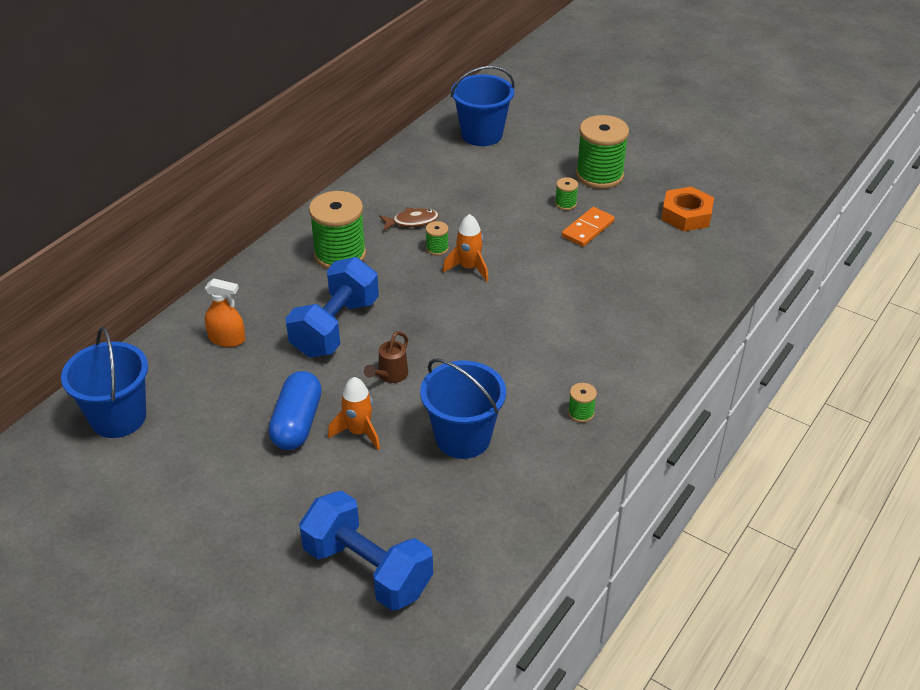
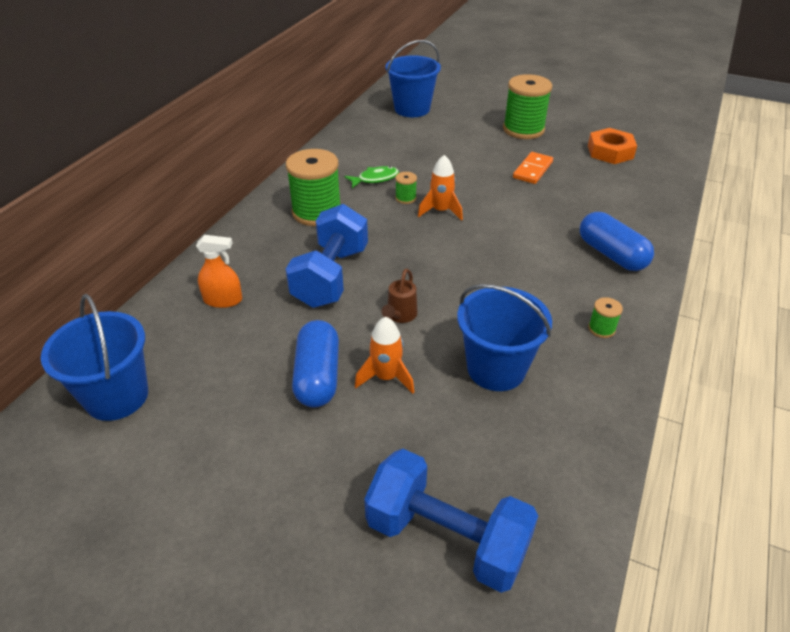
camera: 10 degrees left, 0 degrees up
(412, 221) = (375, 179): brown fish -> green fish
(565, 204) = (504, 153): green spool -> none
(628, 337) = (611, 254): none -> blue capsule

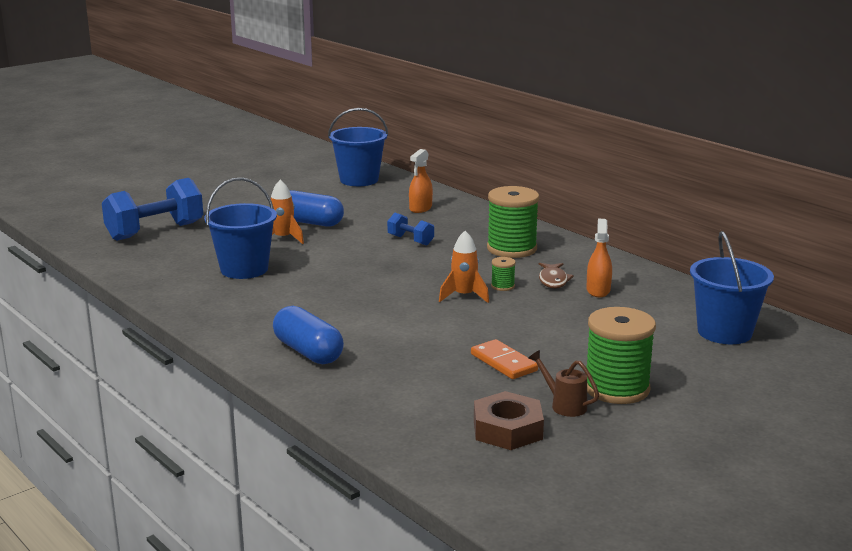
camera: 115 degrees right, 20 degrees down
(331, 276) = (410, 240): blue dumbbell -> blue dumbbell, size x0.50
(375, 179) = (553, 280): green fish -> brown fish
(380, 158) = (598, 290): none -> orange spray bottle
(400, 316) = (336, 253): brown watering can -> brown watering can (564, 405)
(601, 329) = (228, 315): green spool -> none
(610, 152) = (507, 429): orange nut -> brown nut
(611, 254) = (308, 352): blue capsule -> blue capsule turned 60 degrees clockwise

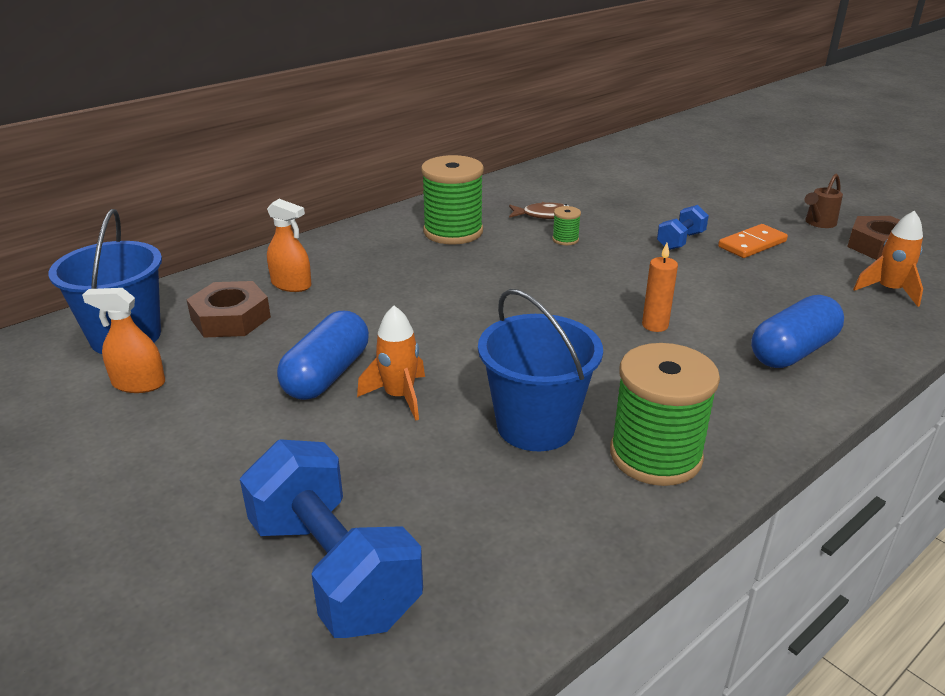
camera: 90 degrees left, 10 degrees up
(354, 308) = (655, 325): none -> orange candle
(377, 198) = (230, 318): none -> brown nut
(410, 240) = (418, 291): blue dumbbell -> blue dumbbell (680, 241)
(464, 296) = (597, 260): orange rocket -> orange rocket (888, 291)
(598, 290) = (566, 198): orange spray bottle -> orange spray bottle (138, 383)
(616, 388) = (773, 203): green spool -> green spool (655, 455)
(724, 332) = (643, 161): blue bucket -> none

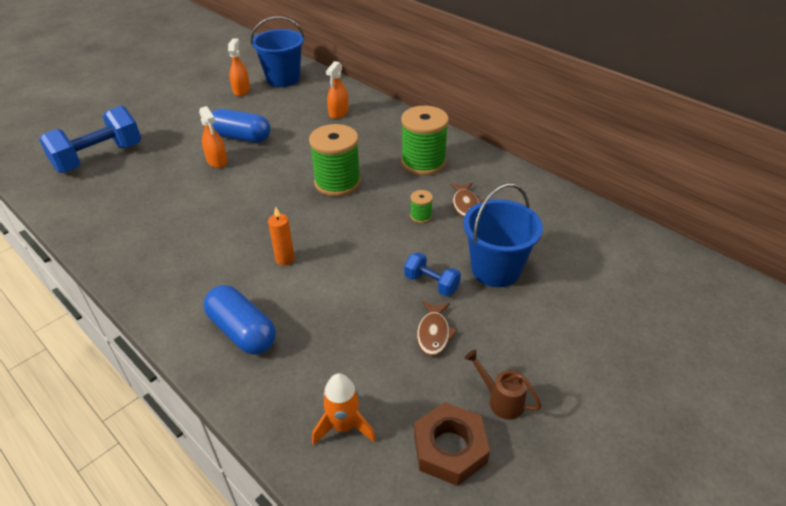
camera: 85 degrees right, 10 degrees up
(230, 318) = (300, 101): brown nut -> none
(399, 397) = (217, 161): orange rocket -> orange spray bottle
(535, 426) = (180, 207): blue bucket -> blue bucket (495, 269)
(655, 455) = (142, 251): green spool -> green spool (337, 183)
(752, 244) = (434, 334): orange domino -> brown fish

